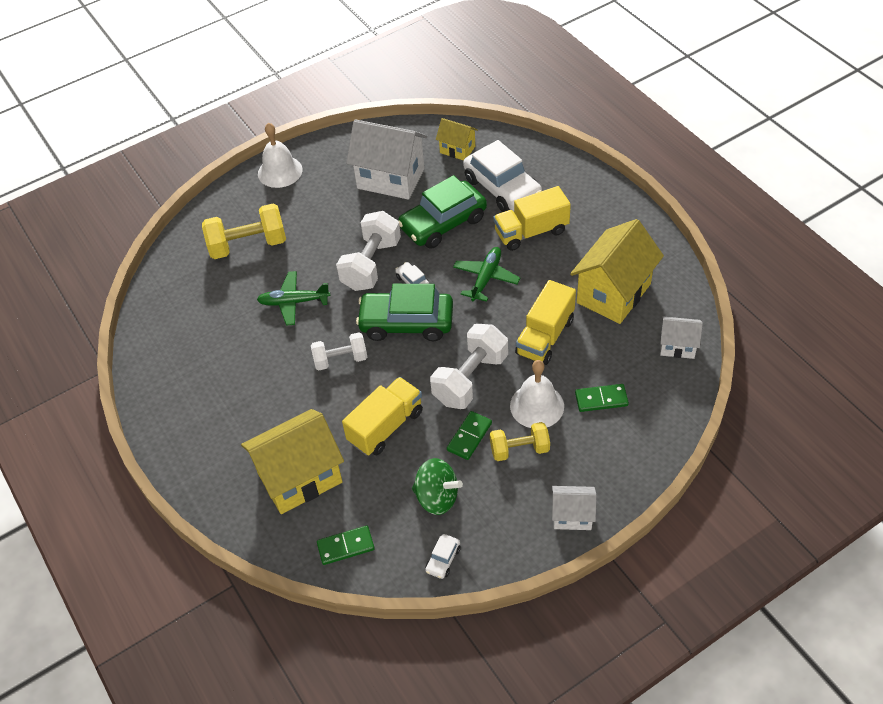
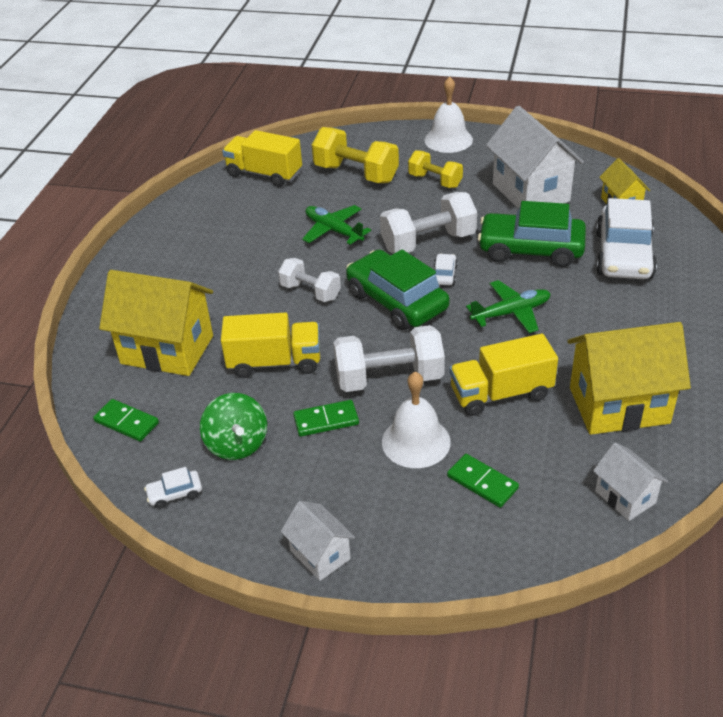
camera: 45 degrees right, 10 degrees down
(519, 449) = (352, 463): yellow dumbbell -> yellow dumbbell (435, 181)
(531, 232) = (604, 304): yellow truck -> yellow truck (264, 174)

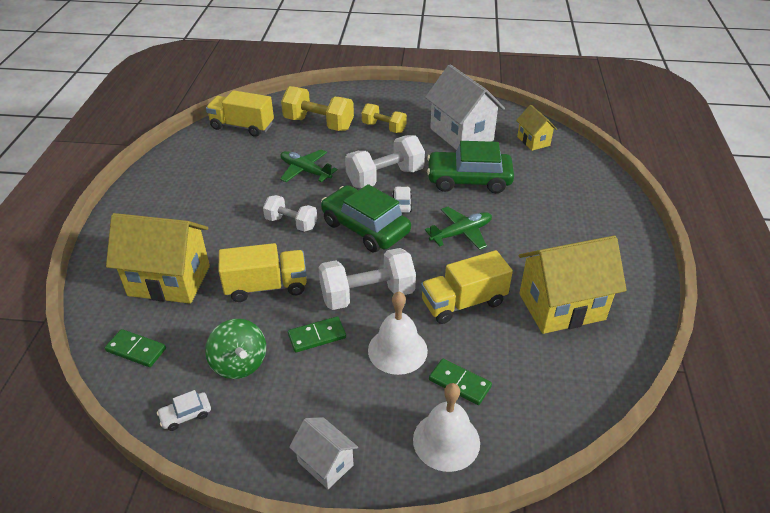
camera: 10 degrees left, 0 degrees up
(448, 140) = (390, 95): white bell -> white bell (446, 441)
(624, 255) = (543, 181): white car -> none
(625, 497) = (581, 387): white house -> none

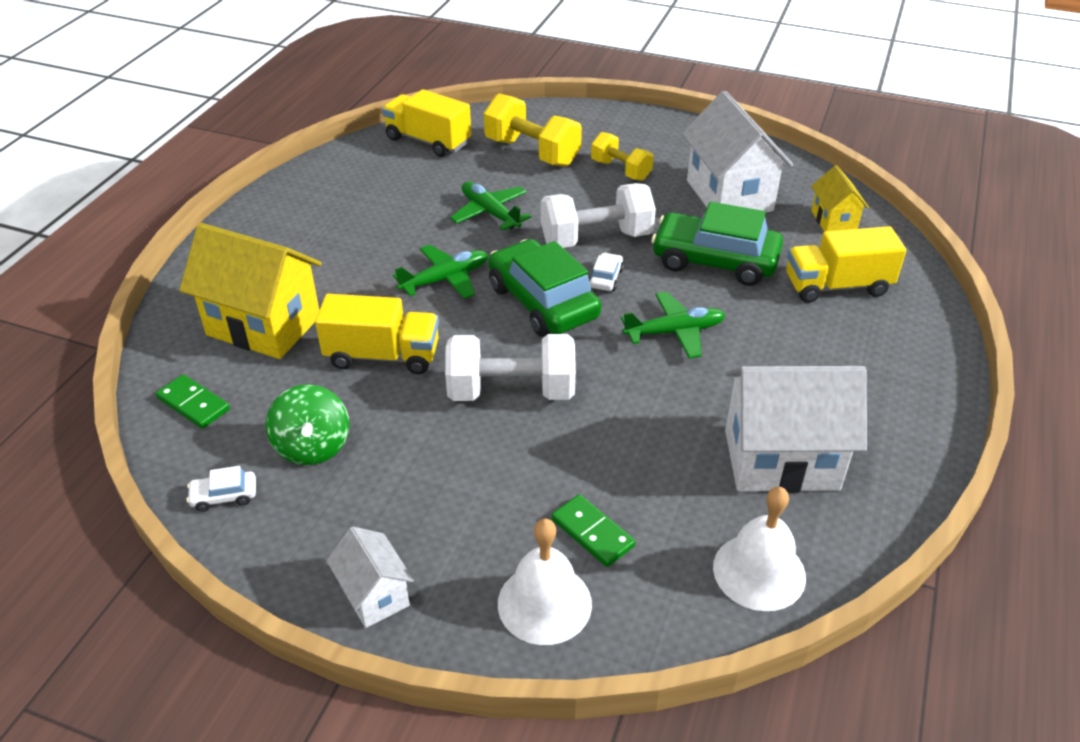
camera: 15 degrees right, 0 degrees up
(291, 223) = (445, 279): white dumbbell -> green plane
(317, 336) = (424, 432): green domino -> none
(397, 350) = (524, 471): white bell -> white bell (759, 571)
(463, 302) = (640, 427): yellow truck -> yellow truck (837, 286)
(561, 306) = (781, 459): yellow house -> white house

